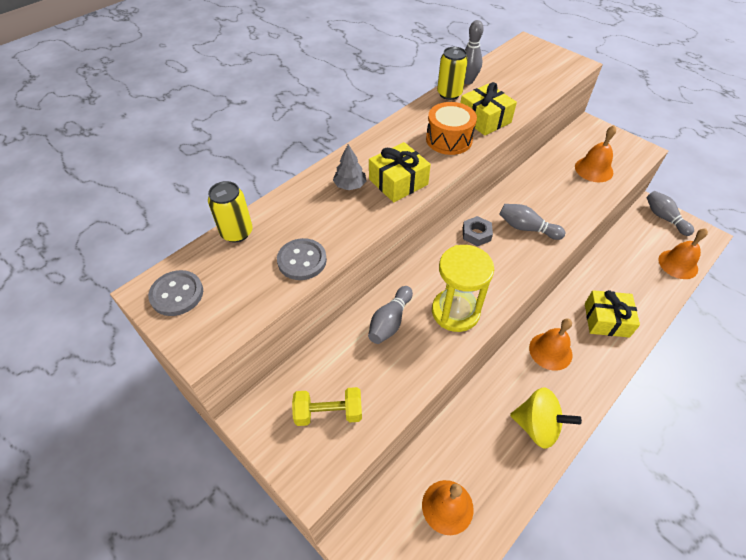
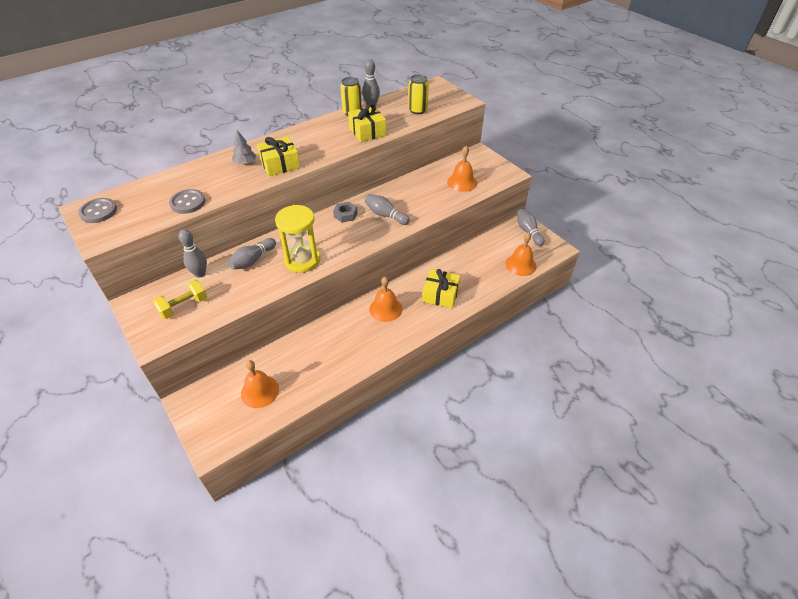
camera: 10 degrees right, 5 degrees down
(236, 232) = (154, 182): yellow can -> yellow can (418, 110)
(327, 354) = (200, 273): none -> grey bowling pin
(328, 413) = (184, 306): yellow dumbbell -> yellow dumbbell turned 45 degrees counterclockwise
(449, 139) = (332, 142): orange drum -> none
(537, 426) = (349, 354): yellow spinning top -> none

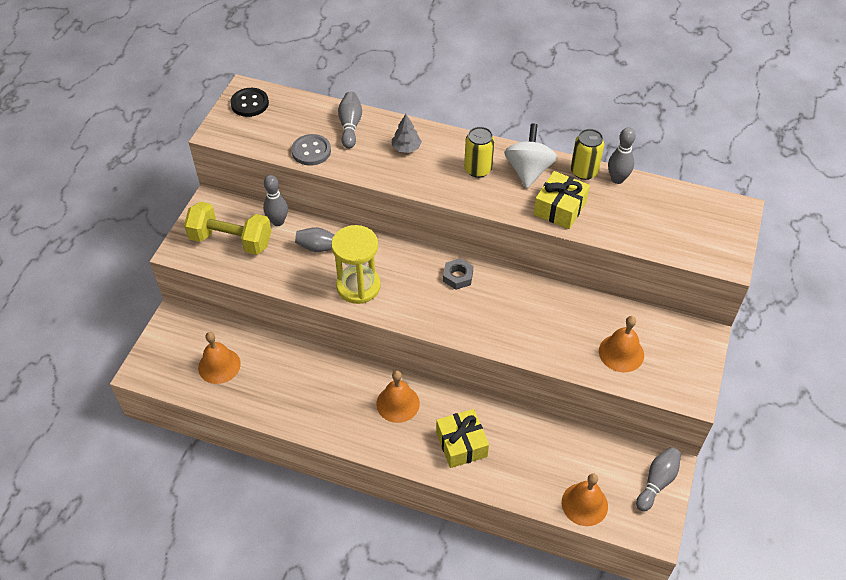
camera: 55 degrees right, 5 degrees up
(98, 212) = (250, 103): grey button -> black button
(184, 306) = (231, 240): yellow dumbbell -> yellow dumbbell, size x1.54
(280, 164) = (429, 175): yellow gift -> none
(327, 129) = (528, 171): none -> white spinning top
(385, 215) = (489, 313): grey bowling pin -> grey bowling pin (350, 126)
(418, 110) = (655, 227): yellow can -> yellow can (478, 169)

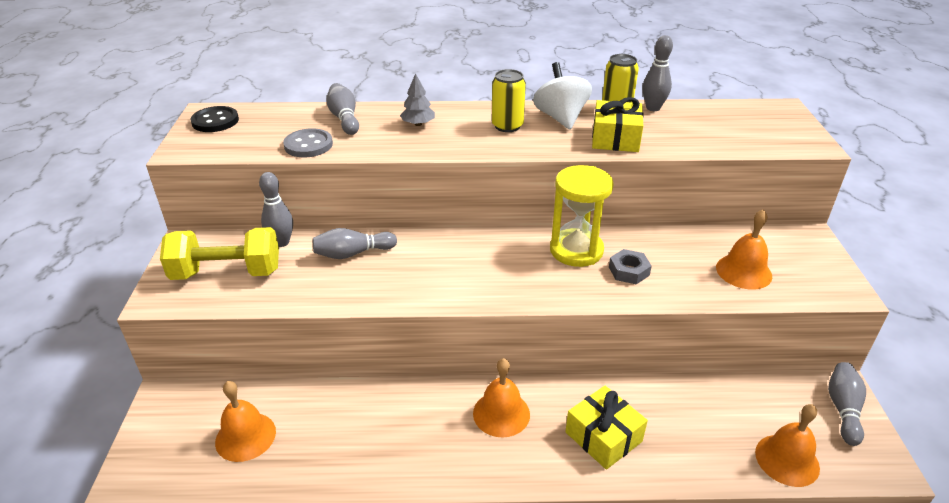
camera: 20 degrees left, 15 degrees down
(358, 286) = (410, 281): yellow hourglass -> yellow hourglass (576, 250)
(458, 277) = (521, 246): grey nut -> grey nut (629, 271)

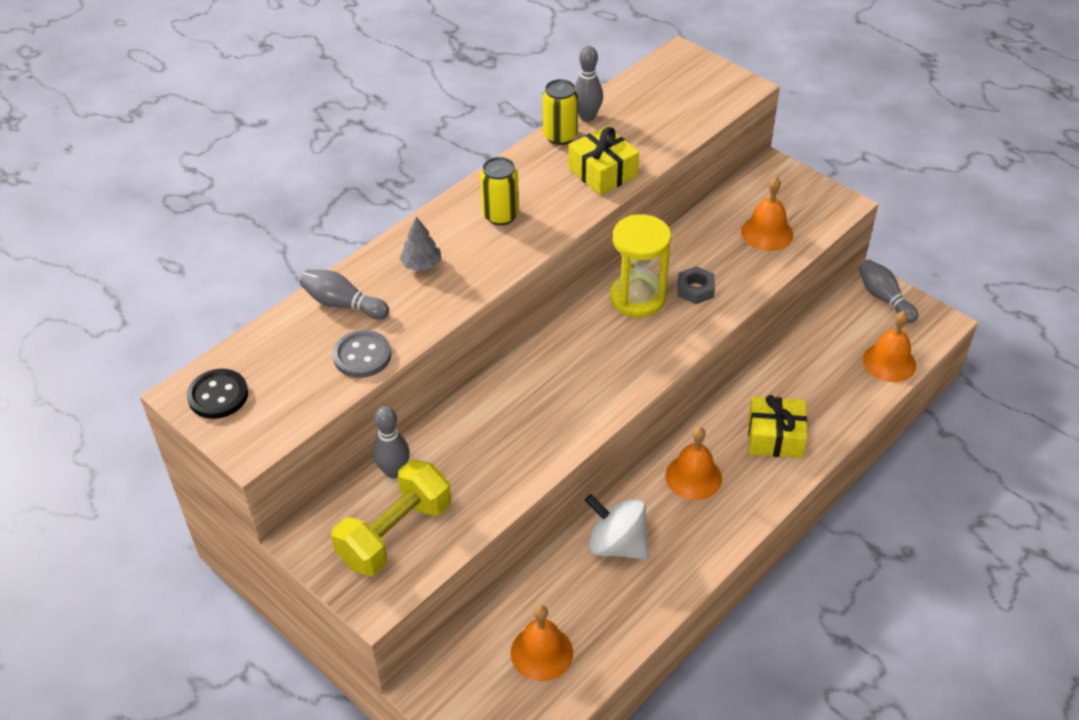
camera: 45 degrees left, 10 degrees up
(353, 253) = (472, 433): grey bowling pin -> none
(560, 118) = (531, 176): white spinning top -> white spinning top (617, 544)

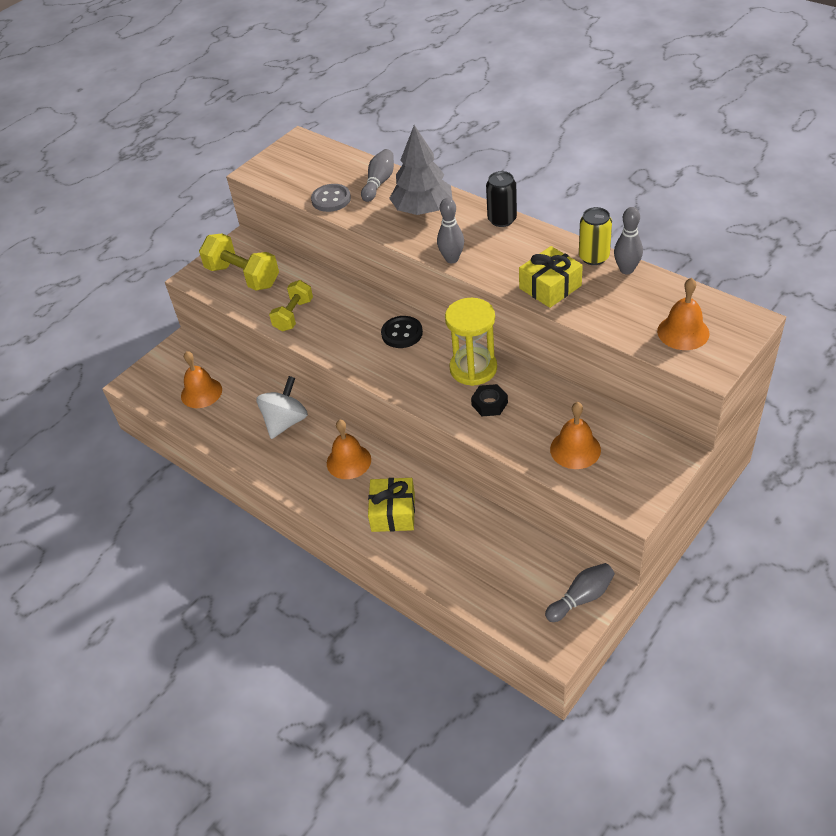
camera: 90 degrees right, 0 degrees up
(218, 395) = (296, 151): black button -> black button (402, 333)
(394, 471) = (293, 267): grey bowling pin -> grey bowling pin (452, 259)
(421, 265) = (422, 209): grey tree -> grey tree, size x2.01
(468, 197) = (502, 219): none -> black can
(500, 215) = (484, 239): yellow can -> none
(500, 469) = (293, 315): none -> yellow dumbbell
(695, 289) = (489, 404): grey nut -> black nut
(889, 362) = (492, 599): orange bell -> orange bell (683, 332)

